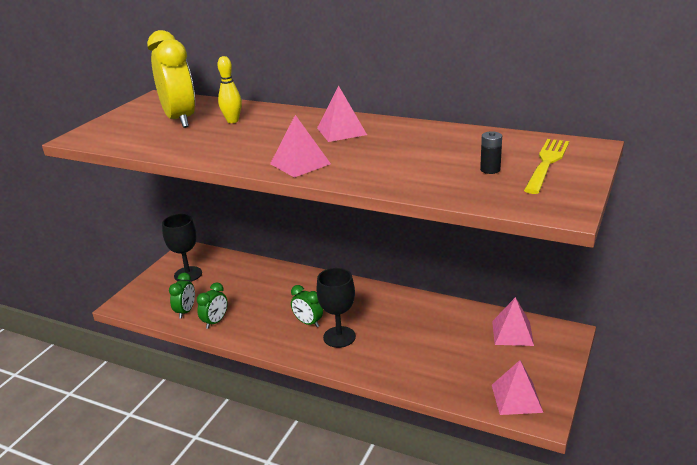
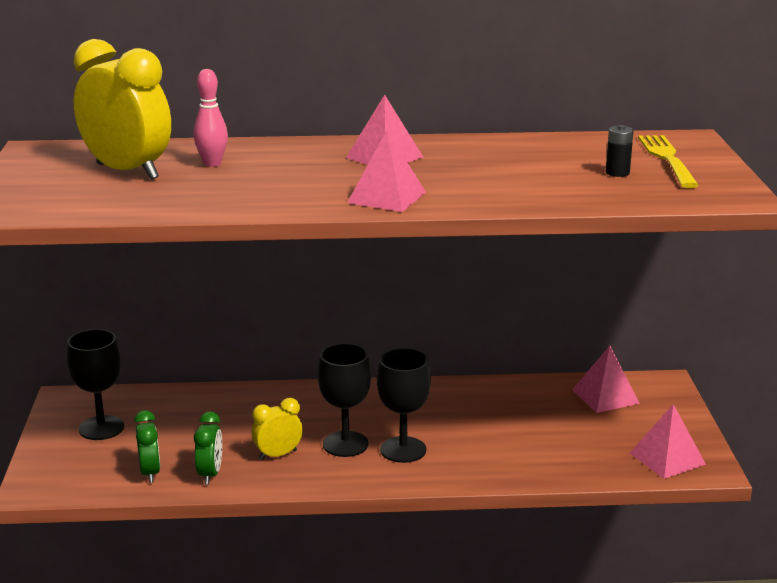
camera: 30 degrees left, 5 degrees down
(232, 121) = (212, 164): yellow bowling pin -> pink bowling pin
(263, 319) = (278, 455): none -> yellow clock
(308, 323) = (345, 444): green clock -> black goblet

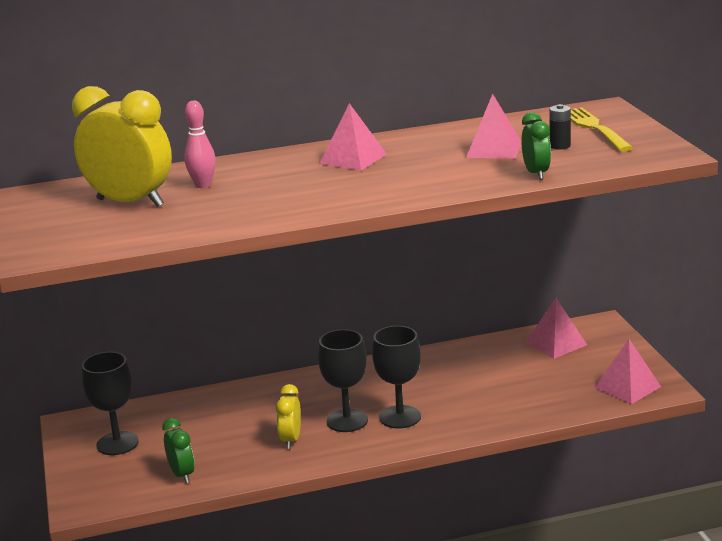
camera: 10 degrees left, 0 degrees up
(210, 474) = (237, 466): green clock -> green clock (536, 173)
(278, 455) = (291, 440): yellow clock -> yellow clock turned 45 degrees counterclockwise
(387, 197) = (377, 194): pink pyramid -> pink pyramid (494, 149)

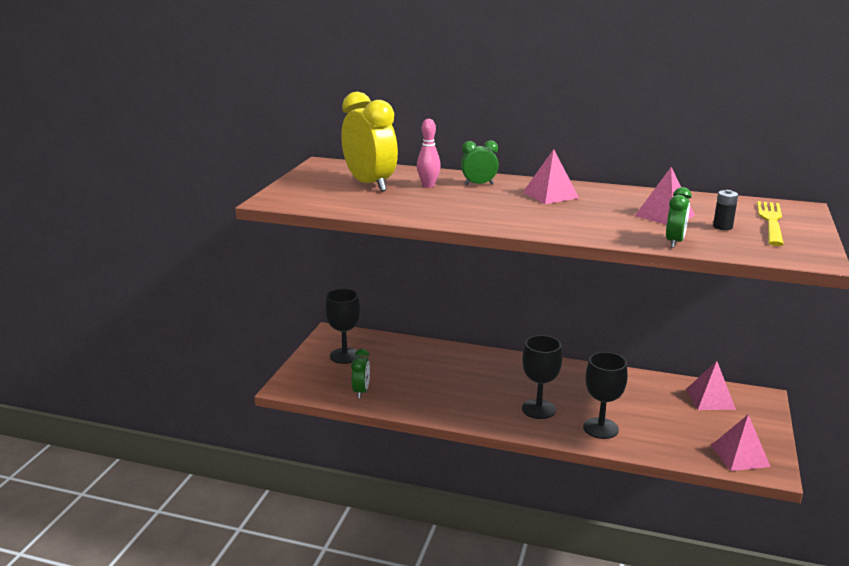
camera: 30 degrees right, 0 degrees up
(259, 168) = (479, 184): none -> green clock
(291, 440) = (450, 396): yellow clock -> none
(347, 421) = (499, 397): black goblet -> black goblet (600, 428)

